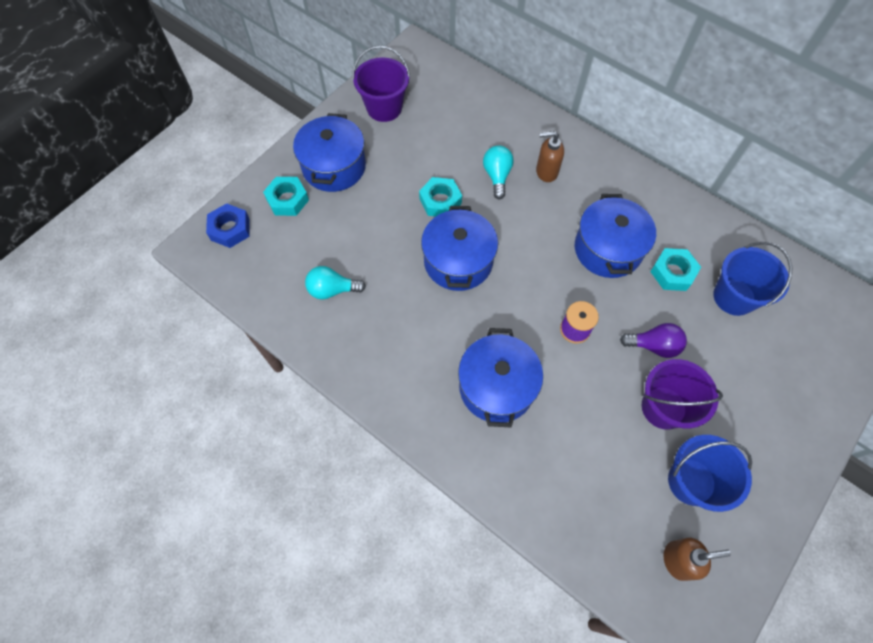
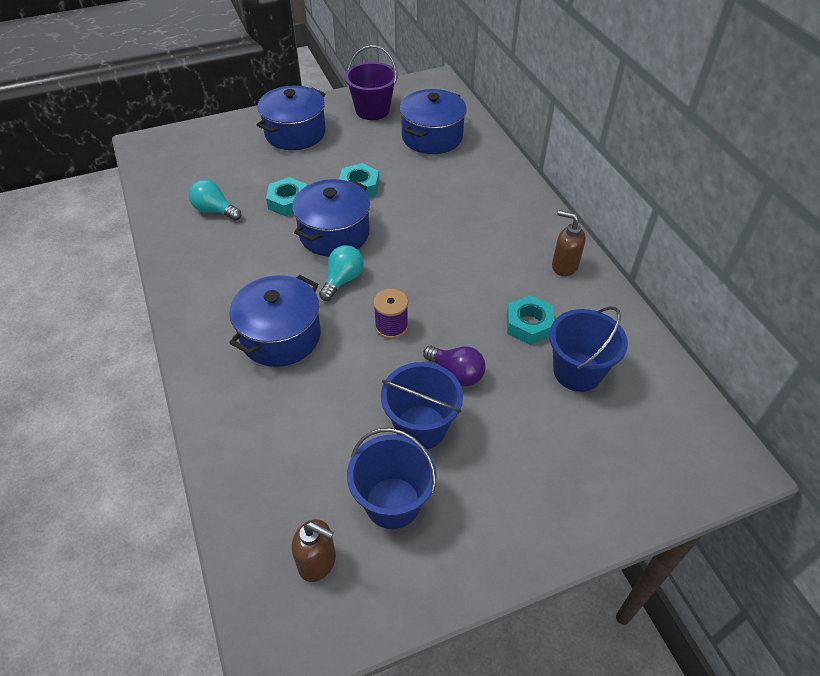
camera: 30 degrees right, 15 degrees down
(230, 229) = (179, 143): blue nut -> none
(287, 200) = (239, 141): turquoise nut -> turquoise nut (288, 202)
(497, 176) = (425, 188): turquoise light bulb -> turquoise light bulb (342, 280)
(546, 172) = (473, 202): brown soap dispenser -> brown soap dispenser (564, 266)
(607, 249) = (479, 280): blue pot -> blue pot (432, 137)
(663, 407) = (421, 427): purple bucket -> blue bucket

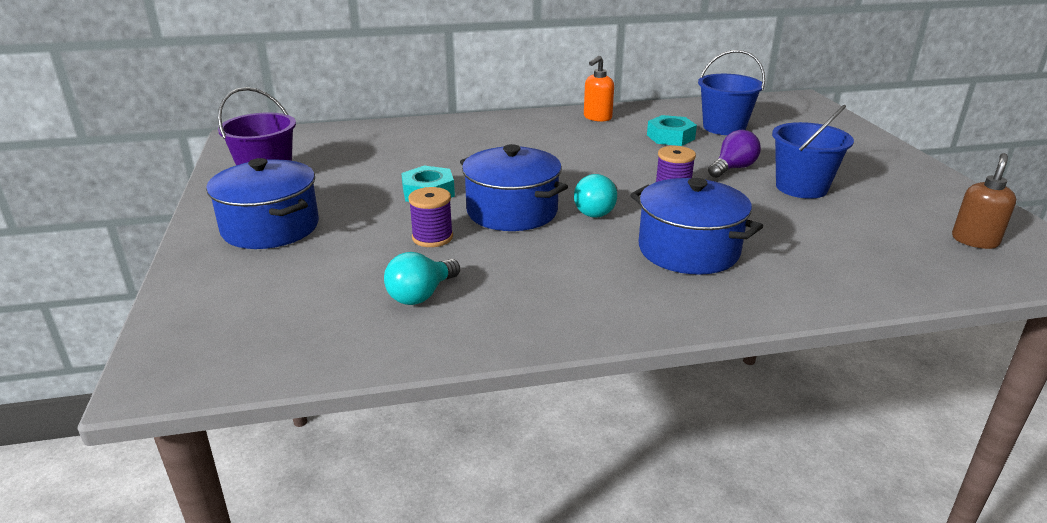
camera: 80 degrees left, 20 degrees down
(288, 202) = (432, 237): turquoise nut -> purple spool
(342, 280) = (597, 211): turquoise light bulb -> turquoise light bulb turned 105 degrees counterclockwise
(393, 502) = (891, 205): blue bucket -> none
(432, 137) = (357, 149): blue pot -> none
(564, 266) = (597, 118): brown soap dispenser -> orange soap dispenser

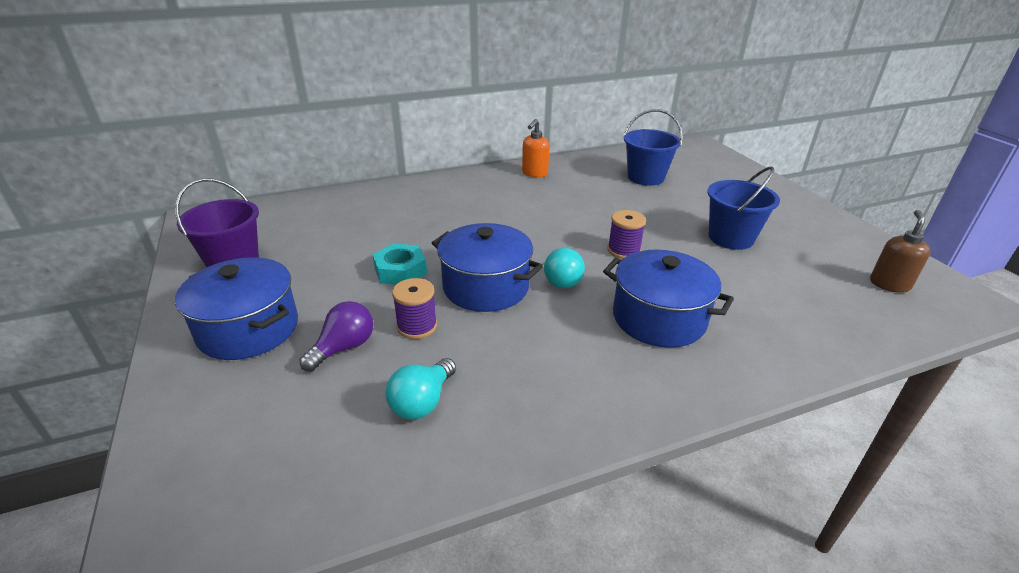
camera: 10 degrees left, 5 degrees up
(670, 137) = (604, 190): turquoise nut -> none
(733, 168) = (667, 221): purple light bulb -> purple light bulb (344, 348)

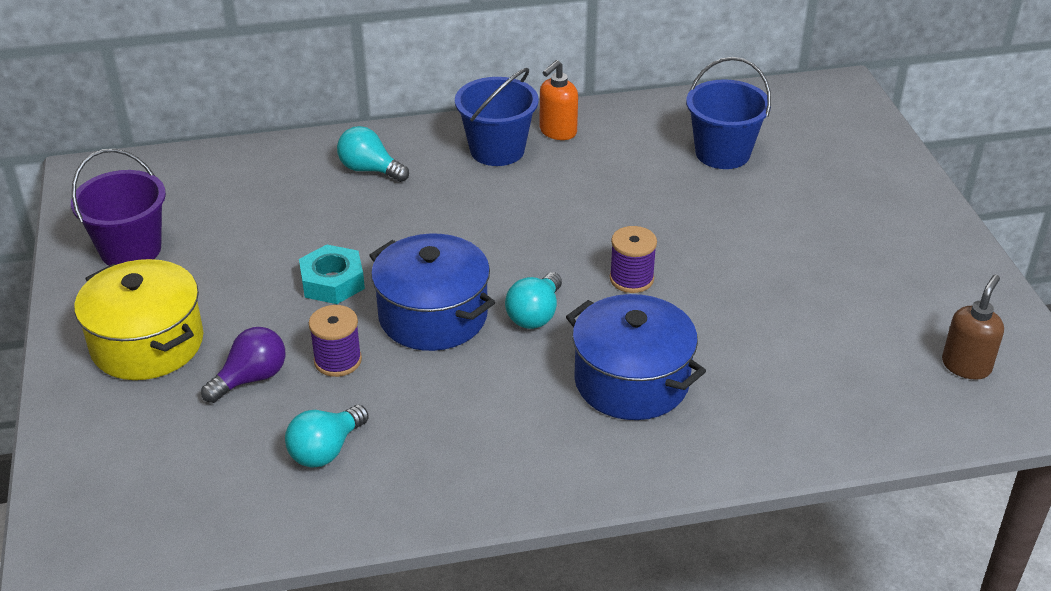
camera: 10 degrees right, 5 degrees up
(248, 329) = (147, 343): blue pot -> yellow pot
(412, 201) = (369, 170): none -> turquoise light bulb
(731, 238) = (791, 273): blue bucket -> blue bucket (497, 150)

